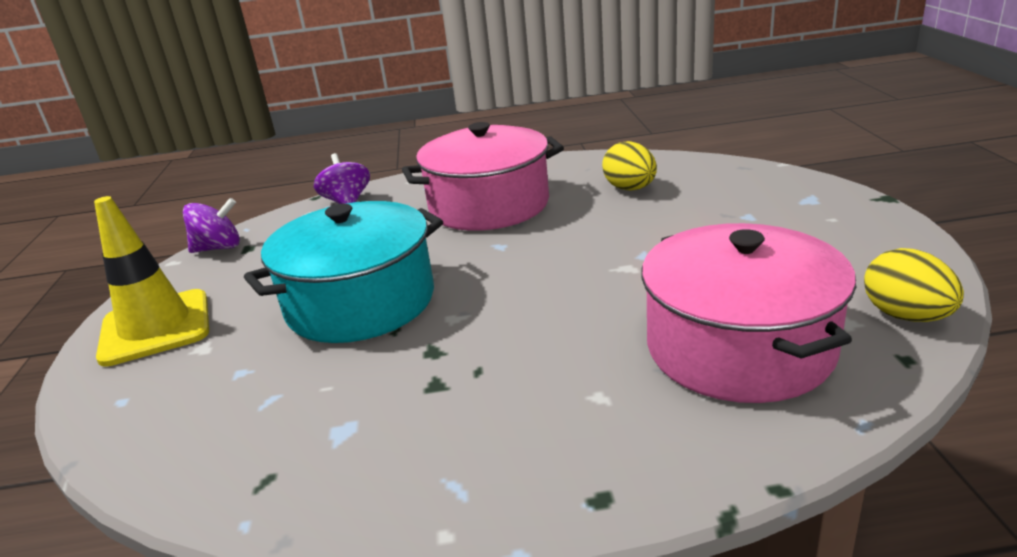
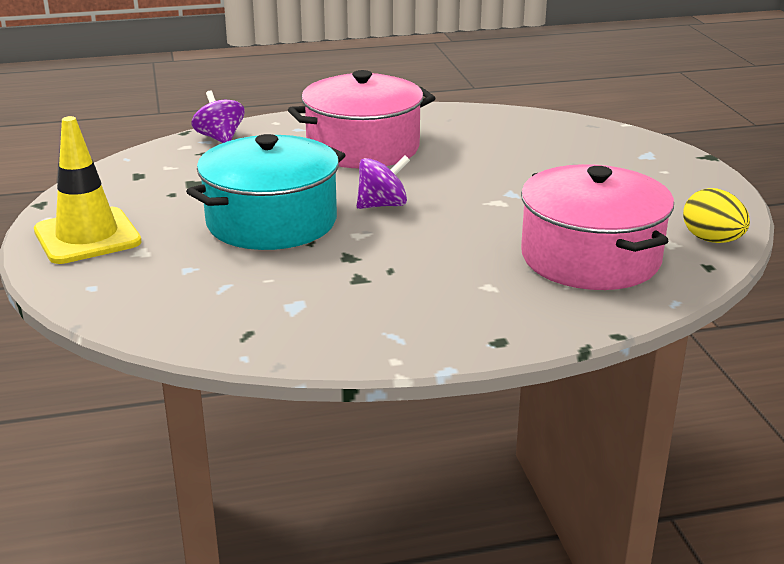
camera: 10 degrees left, 0 degrees up
(218, 248) = (108, 174): purple spinning top -> purple spinning top (382, 205)
(630, 189) = (491, 139): yellow egg -> none

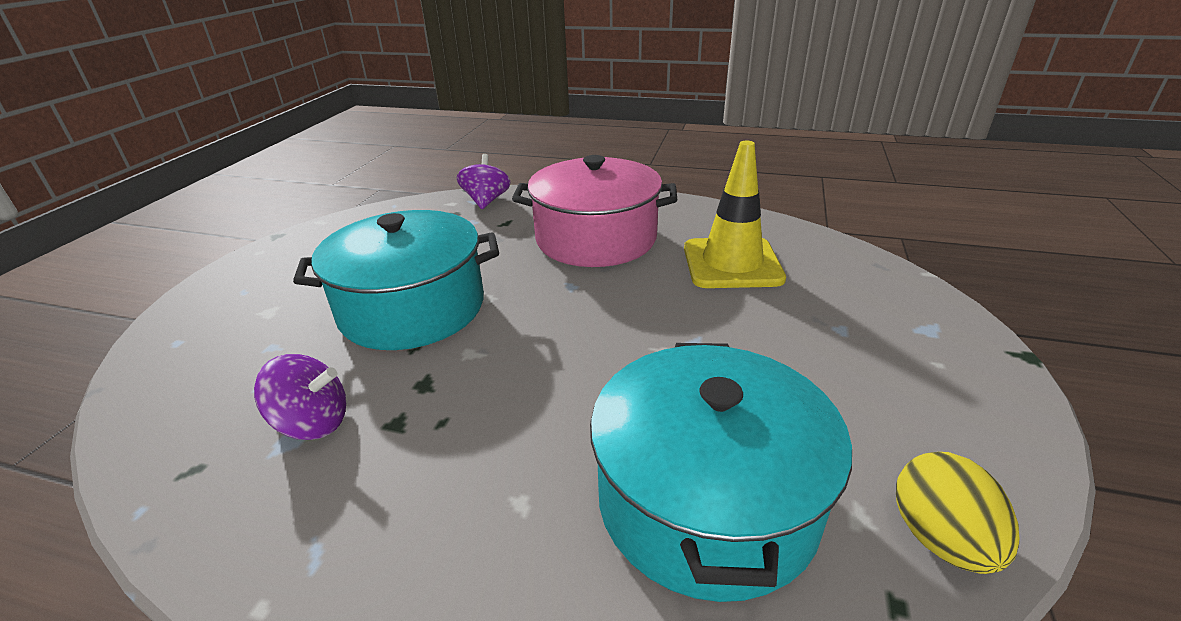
camera: 30 degrees right, 5 degrees up
(87, 236) = (256, 280): yellow traffic cone -> yellow traffic cone (732, 263)
(382, 205) = (537, 318): purple spinning top -> purple spinning top (313, 423)
(590, 258) = (706, 500): pink pot -> turquoise pot

